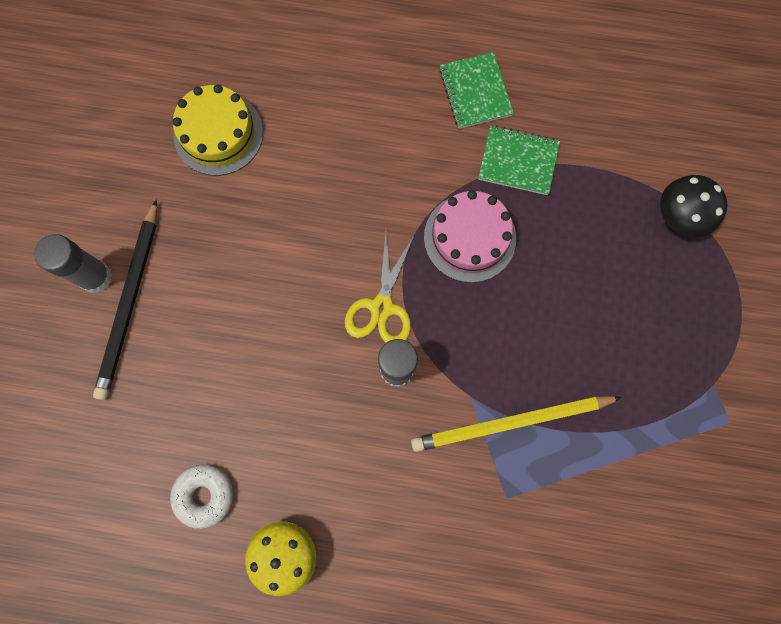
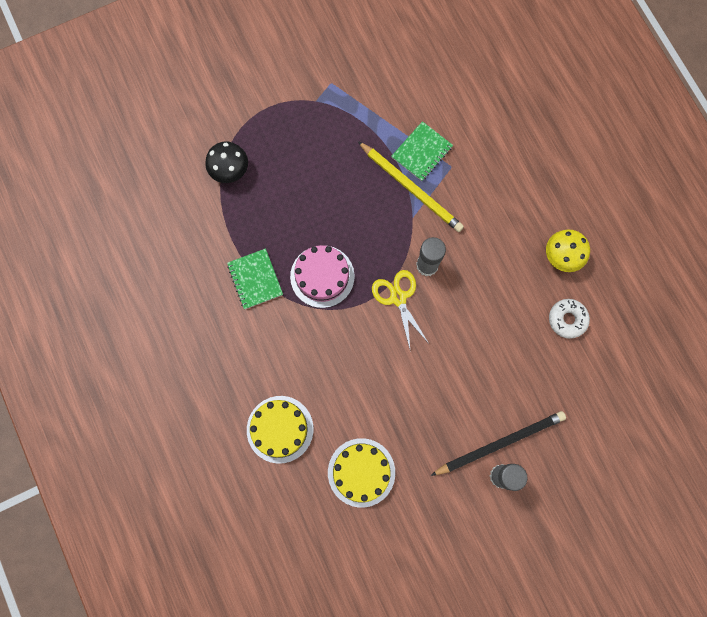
camera: 125 degrees left, 0 degrees up
(327, 82) = (280, 429): none -> yellow cake
(381, 307) = (398, 297): yellow scissors -> yellow scissors turned 90 degrees counterclockwise
(475, 92) = (225, 333): green notebook -> green notebook (421, 152)

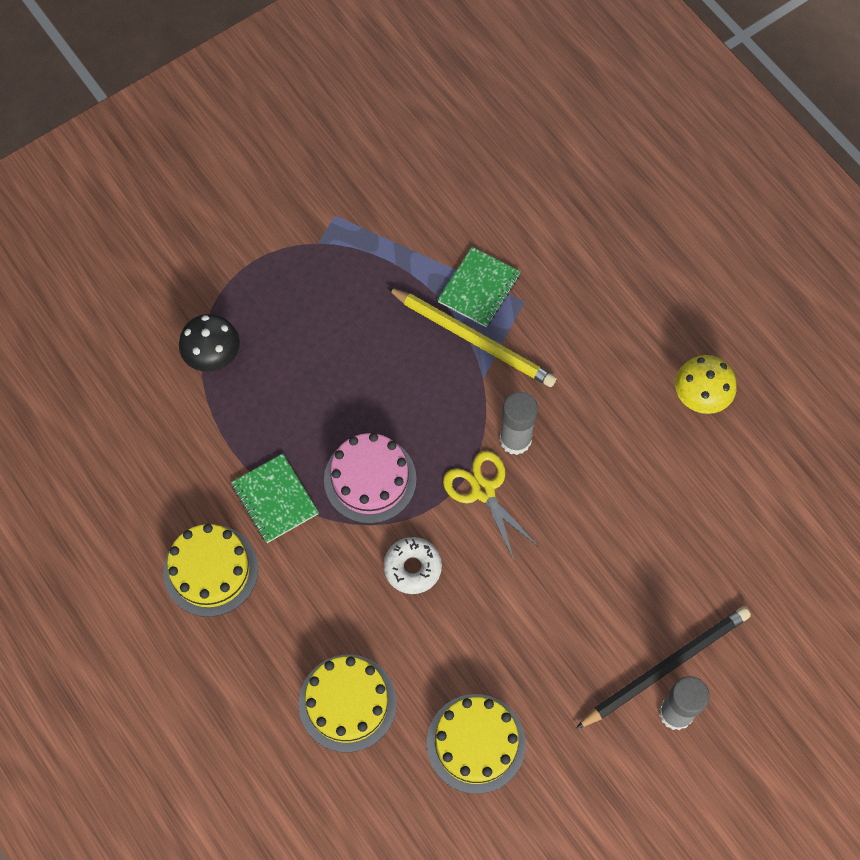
camera: 10 degrees left, 10 degrees down
(203, 321) = (210, 570): none -> yellow cake
(567, 319) = (725, 481): white donut -> white donut (412, 568)

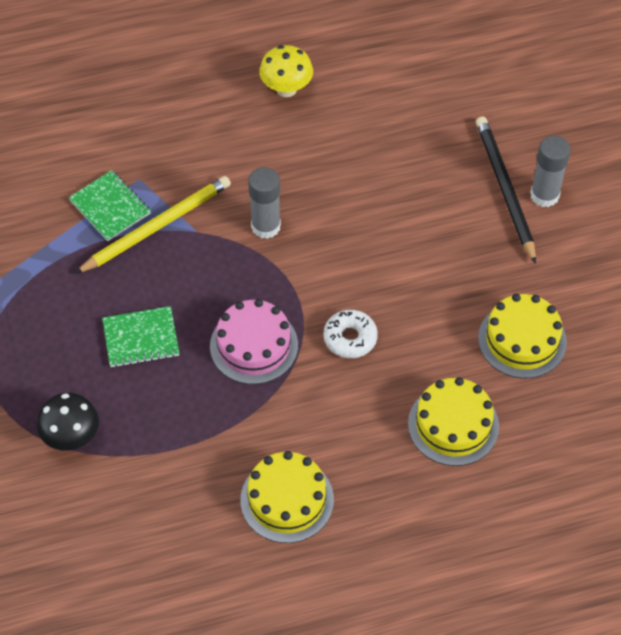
camera: 70 degrees left, 10 degrees down
(275, 499) = (240, 427): green notebook -> green notebook (141, 338)
(483, 490) = (301, 264): yellow scissors -> none

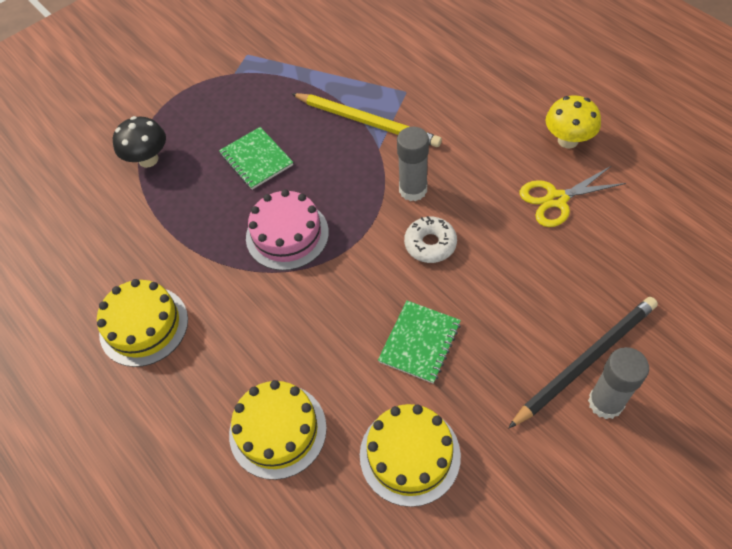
camera: 70 degrees right, 0 degrees up
(110, 207) = (368, 87): green notebook -> green notebook (420, 342)
(344, 129) = (556, 199): none -> yellow scissors
(350, 338) = (331, 302): white donut -> white donut (430, 244)

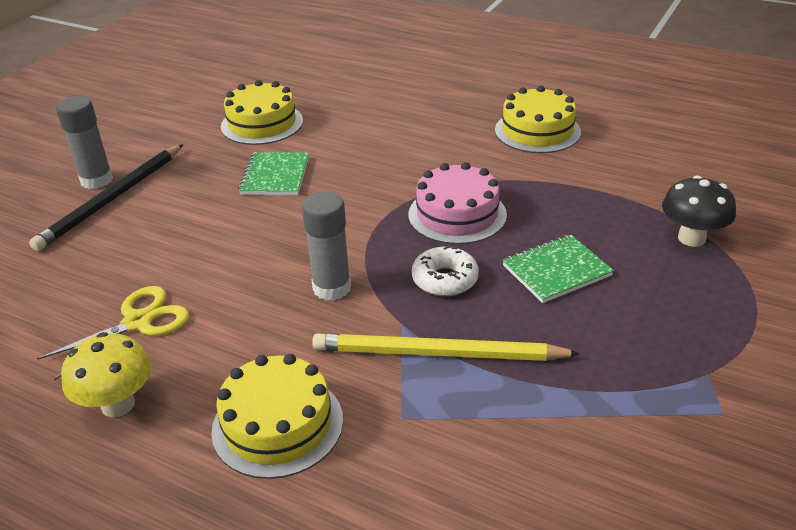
camera: 155 degrees right, 20 degrees down
(256, 159) = (556, 271): green notebook -> green notebook turned 60 degrees counterclockwise
(277, 430) = (373, 112): yellow cake -> yellow cake (277, 424)
(430, 244) = (290, 243): white donut -> white donut (445, 279)

